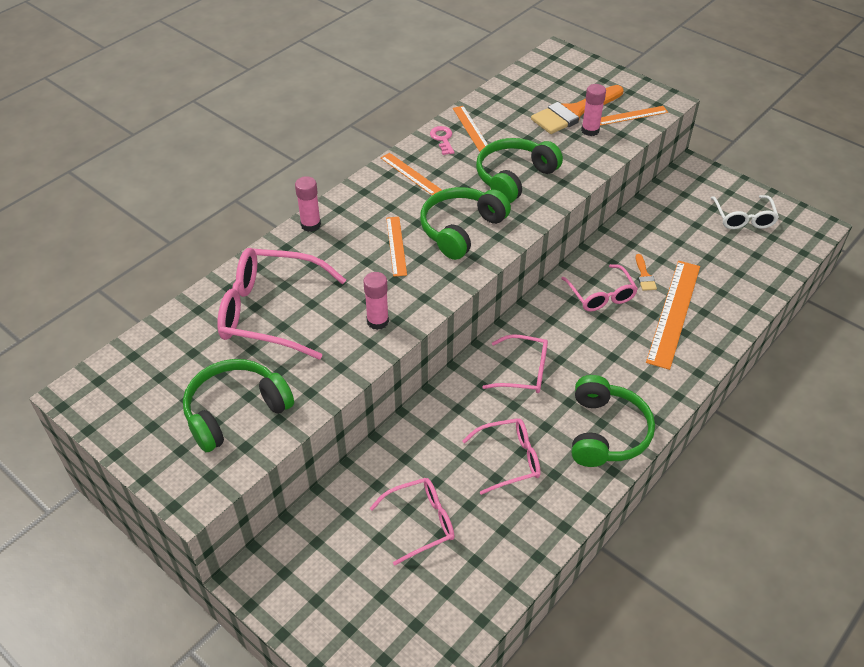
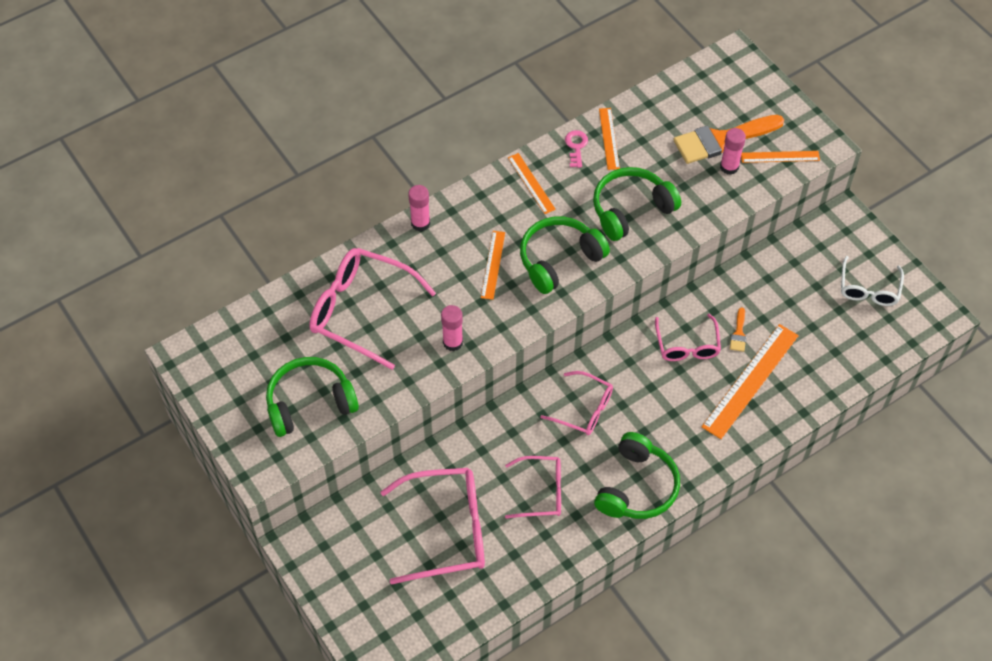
camera: 15 degrees right, 10 degrees up
(421, 522) = (447, 530): pink glasses -> pink glasses, size x1.68

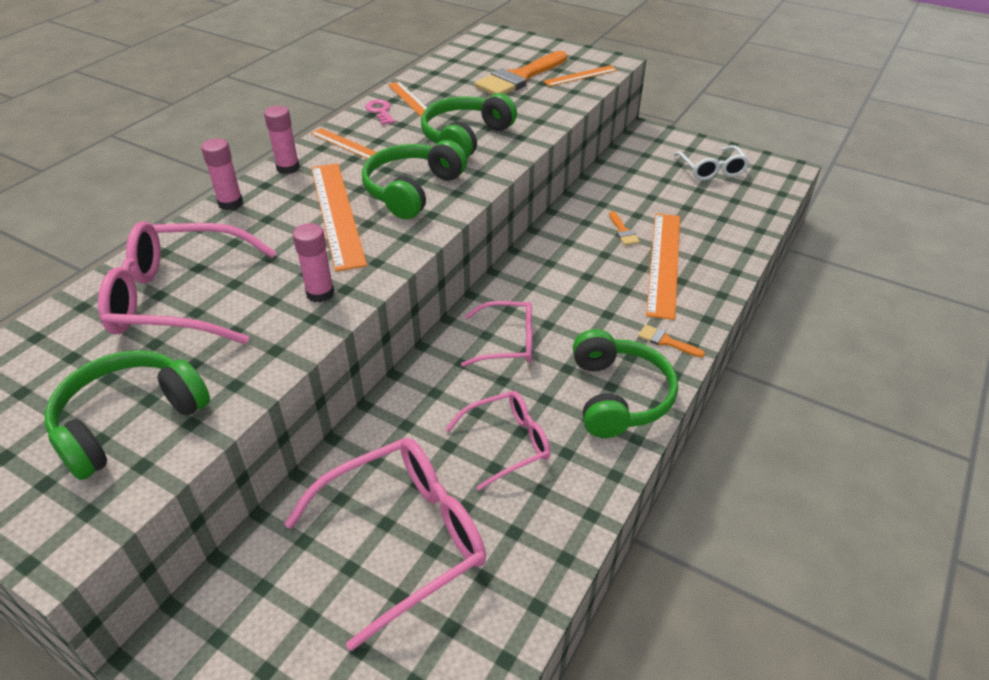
camera: 25 degrees left, 15 degrees down
(493, 264) = (336, 213): orange ruler -> orange ruler, size x1.81
(687, 345) = (580, 255): pink glasses -> none
(701, 456) = (666, 341): none -> orange brush
(729, 167) = (540, 91): pink glue stick -> pink glue stick (288, 168)

